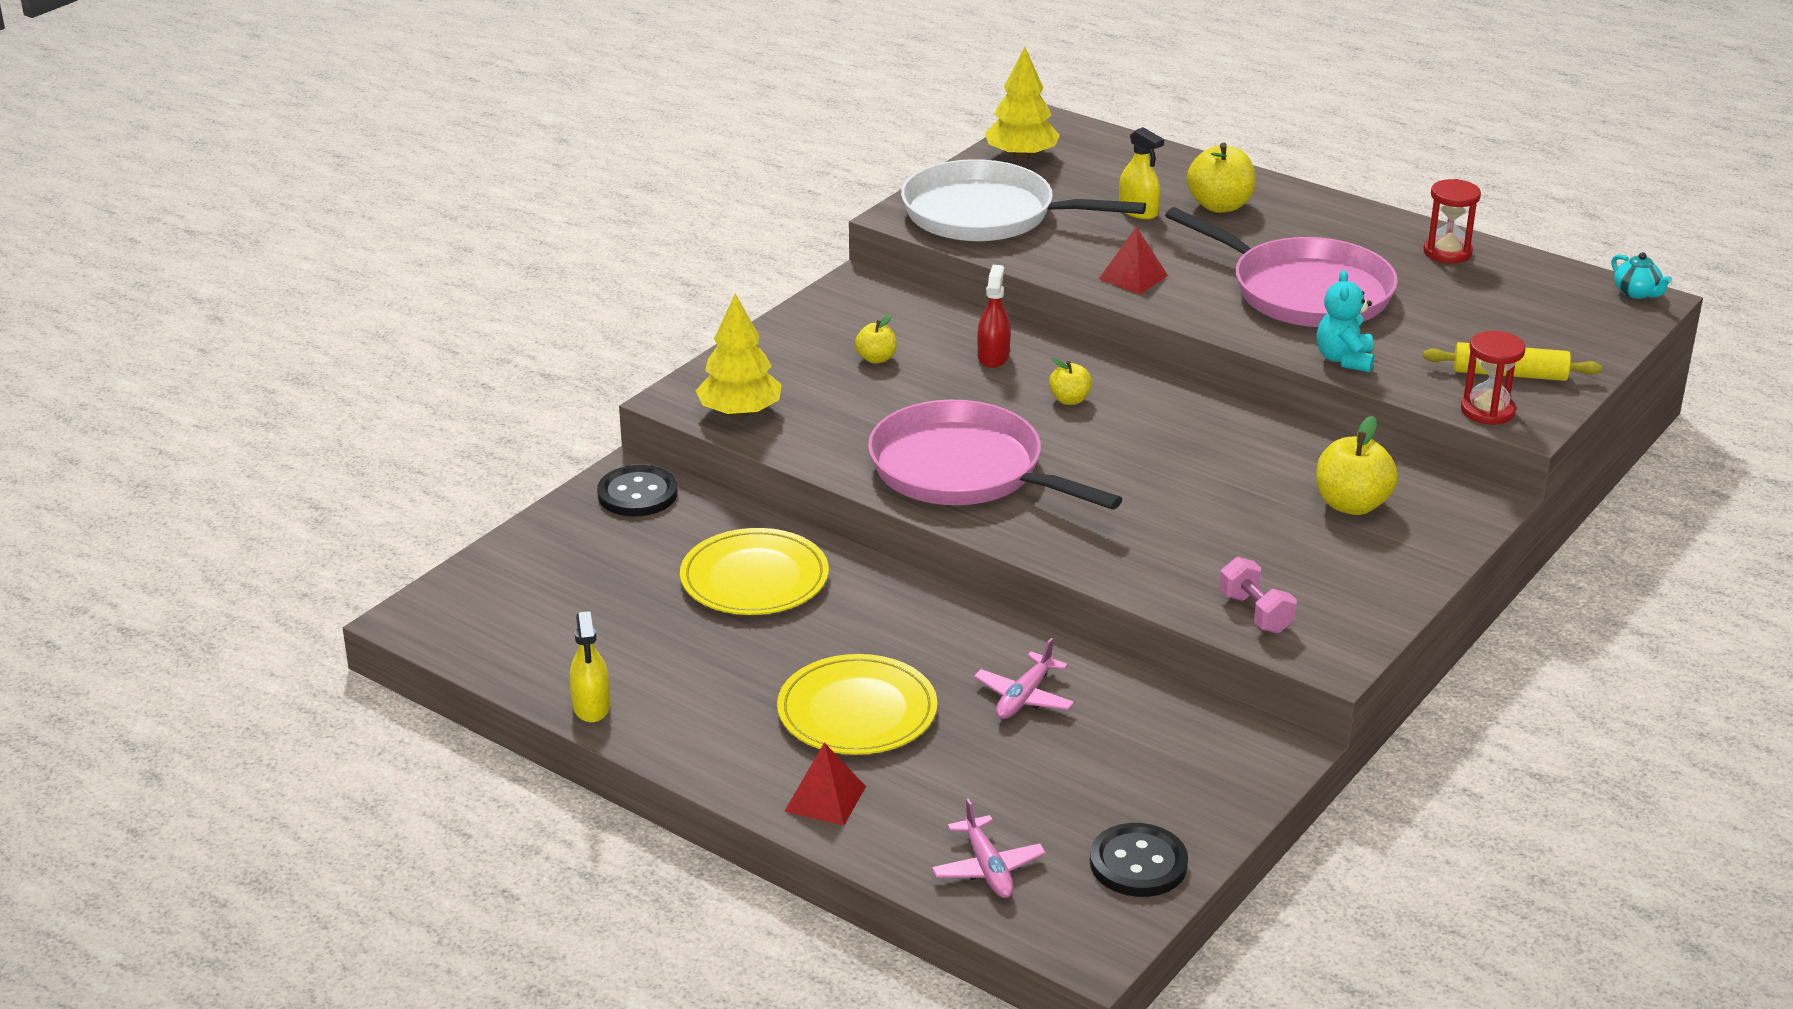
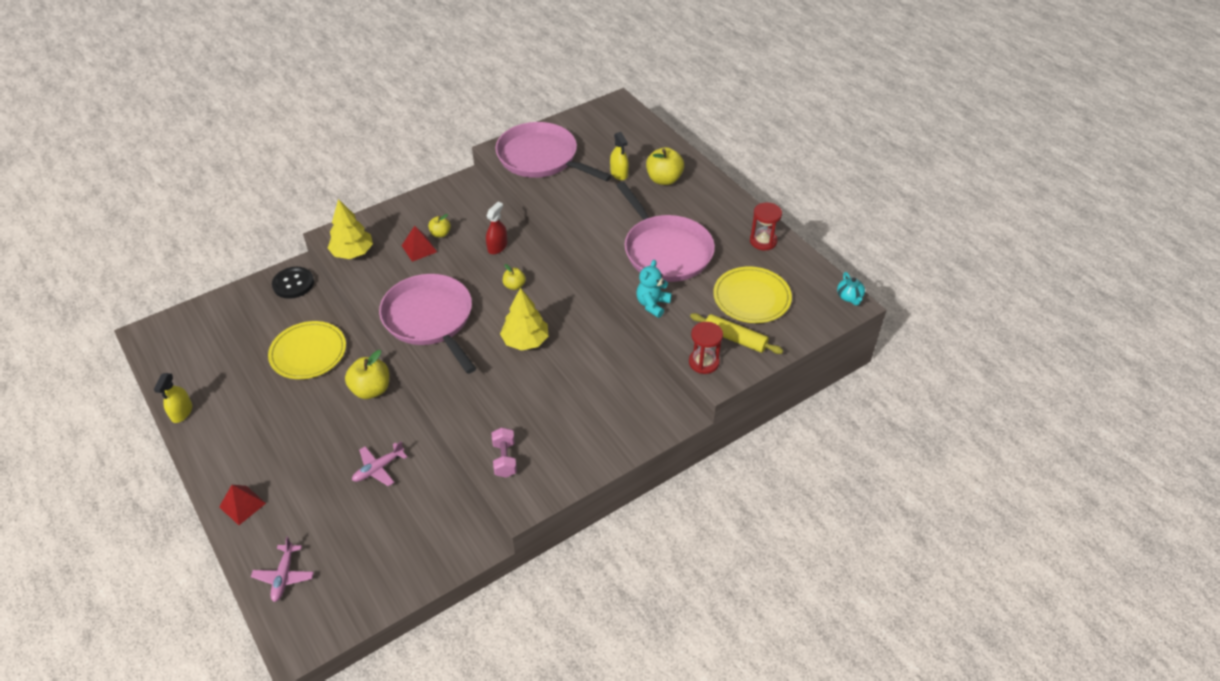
camera: 20 degrees right, 15 degrees up
(857, 711) = (295, 453): yellow plate -> yellow plate (751, 297)
(987, 214) = (541, 158): white pan -> pink pan
(1021, 156) = (586, 122): yellow tree -> yellow tree (525, 341)
(1133, 277) = (584, 218): red pyramid -> red pyramid (419, 248)
(1138, 863) = (356, 598): black button -> none
(1352, 505) = (607, 398): yellow apple -> yellow apple (371, 389)

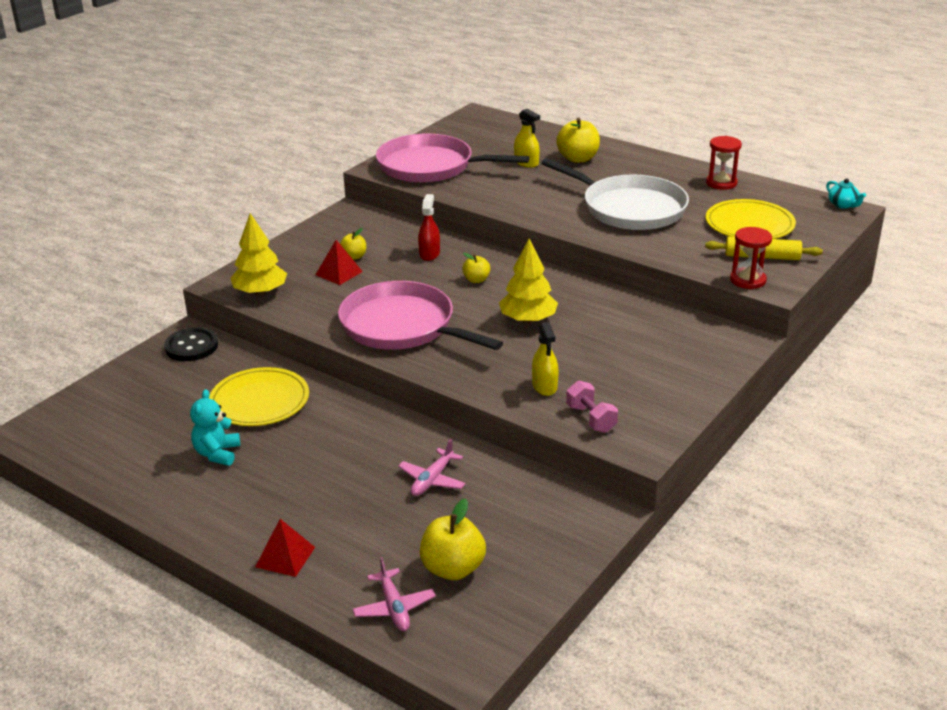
camera: 20 degrees left, 15 degrees down
(182, 412) = (133, 492): yellow spray bottle -> yellow spray bottle (544, 386)
(371, 389) = (366, 414): yellow apple -> yellow apple (453, 568)
(652, 304) = (654, 250): turquoise teddy bear -> turquoise teddy bear (217, 454)
(665, 250) = (629, 208): pink pan -> white pan

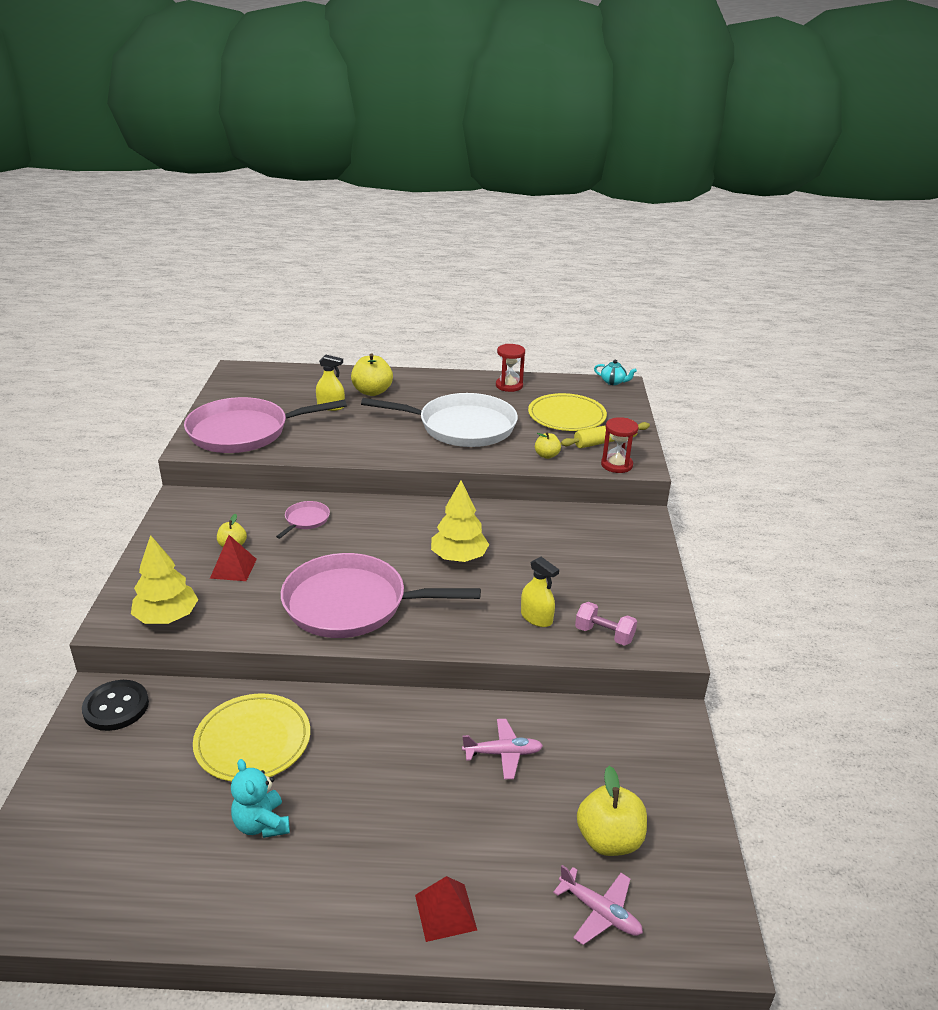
camera: 35 degrees left, 0 degrees up
(429, 254) = (306, 520): red spray bottle -> pink pan
(432, 480) = (503, 753): pink plane -> pink plane turned 90 degrees counterclockwise
(476, 280) = (375, 533): yellow apple -> yellow apple (546, 455)

